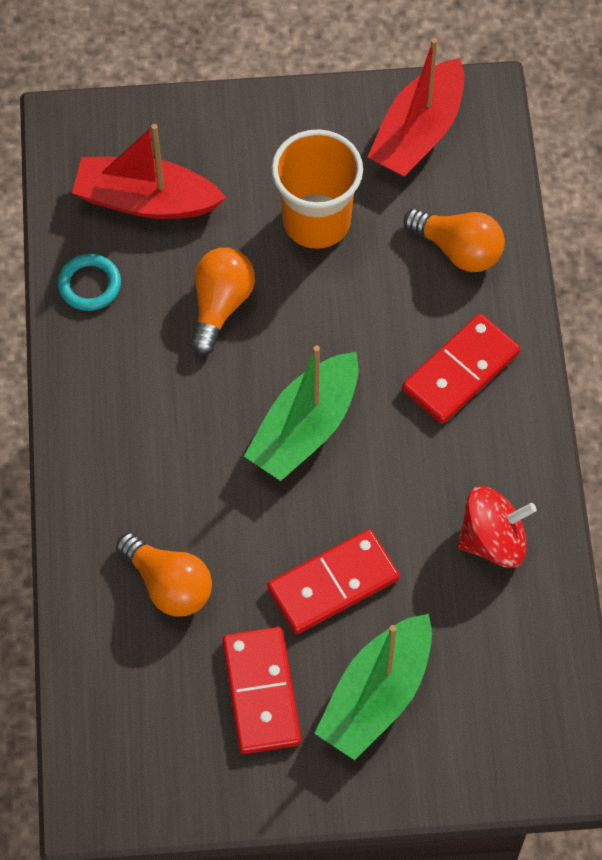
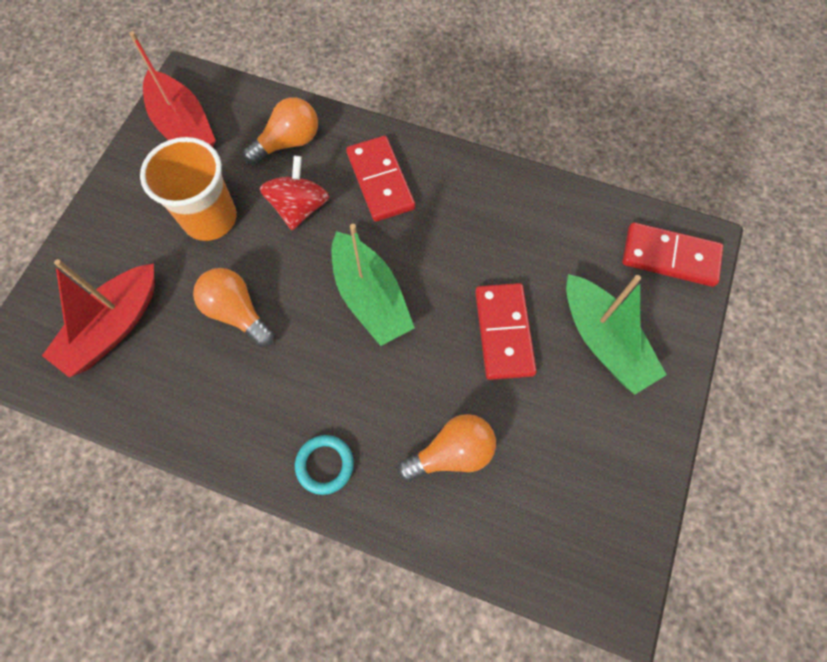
camera: 65 degrees left, 5 degrees up
(89, 285) = (159, 402): turquoise ring -> turquoise ring (325, 465)
(261, 692) = (570, 421): red domino -> red domino (670, 257)
(493, 540) = (516, 216): red spinning top -> red spinning top (299, 207)

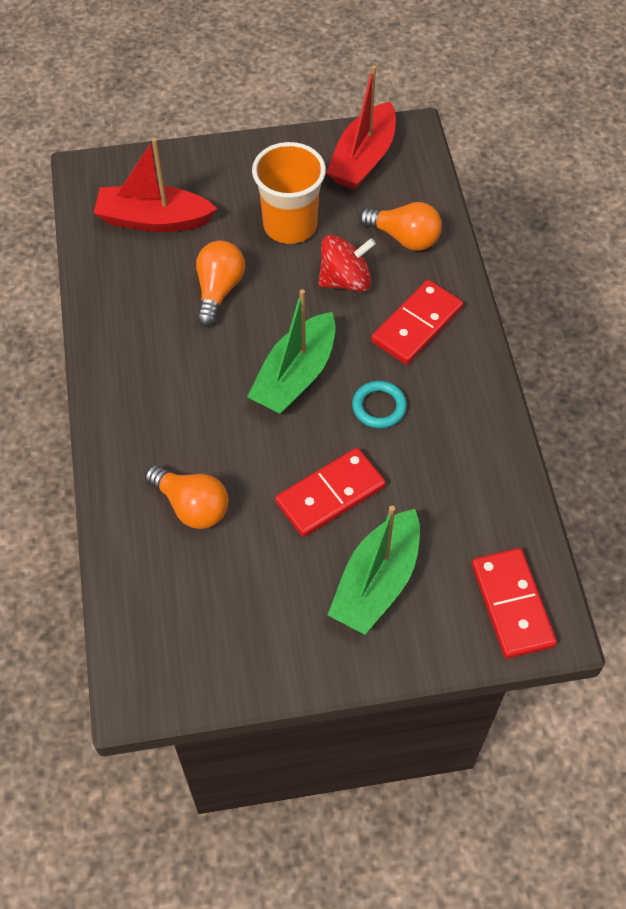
camera: 60 degrees right, 10 degrees down
(325, 465) = (127, 419): turquoise ring -> turquoise ring (379, 407)

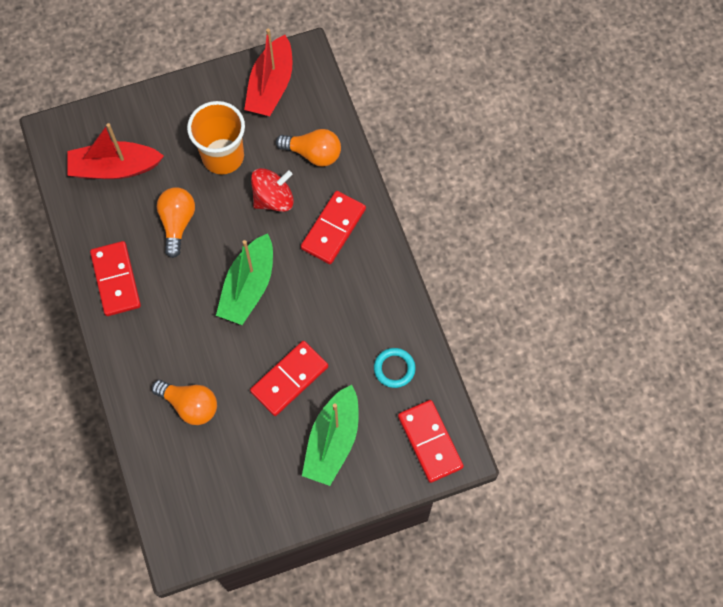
camera: 10 degrees left, 10 degrees up
(127, 343) = (116, 280): none -> red domino
(379, 407) = (314, 302): turquoise ring -> turquoise ring (394, 369)

